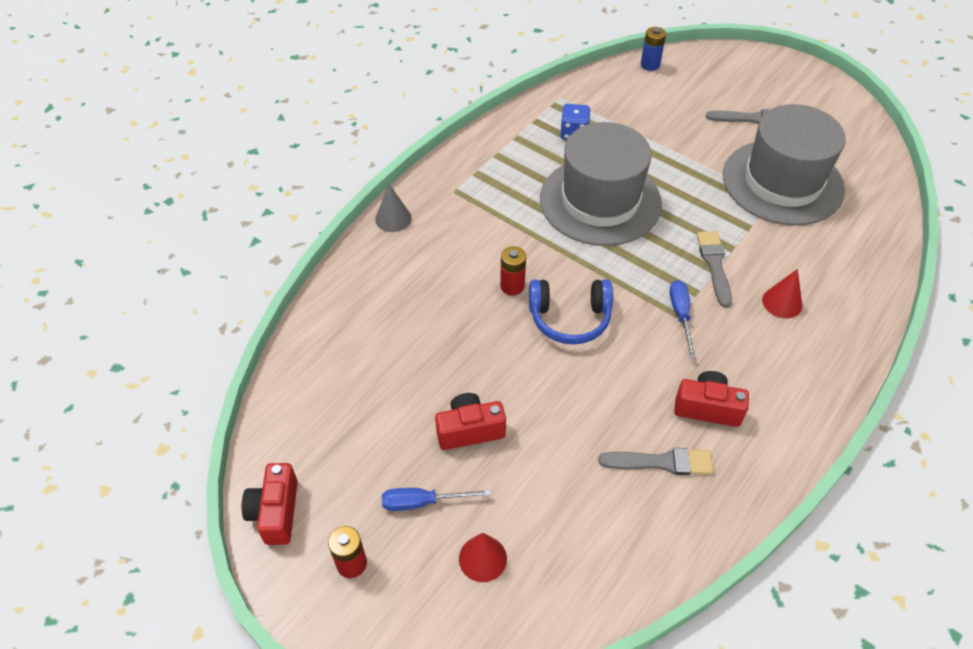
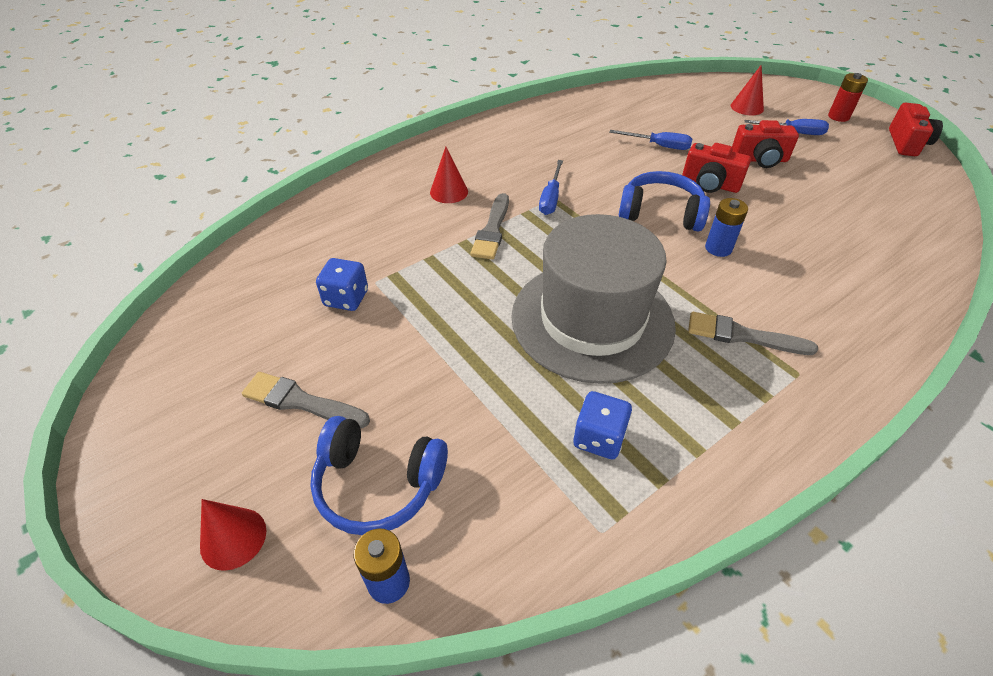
camera: 165 degrees left, 5 degrees down
(393, 218) = (882, 350): grey cone -> none
(512, 286) = (718, 248): red battery -> blue battery
(591, 430) = (658, 146): none -> blue screwdriver
(661, 462) = (610, 125): grey brush -> grey brush (743, 336)
(680, 93) = (378, 484): none -> blue headphones
(707, 408) = (561, 143): red camera -> red camera (710, 184)
(730, 65) = (233, 538): none -> red cone
(782, 182) = (346, 298): grey hat -> blue dice

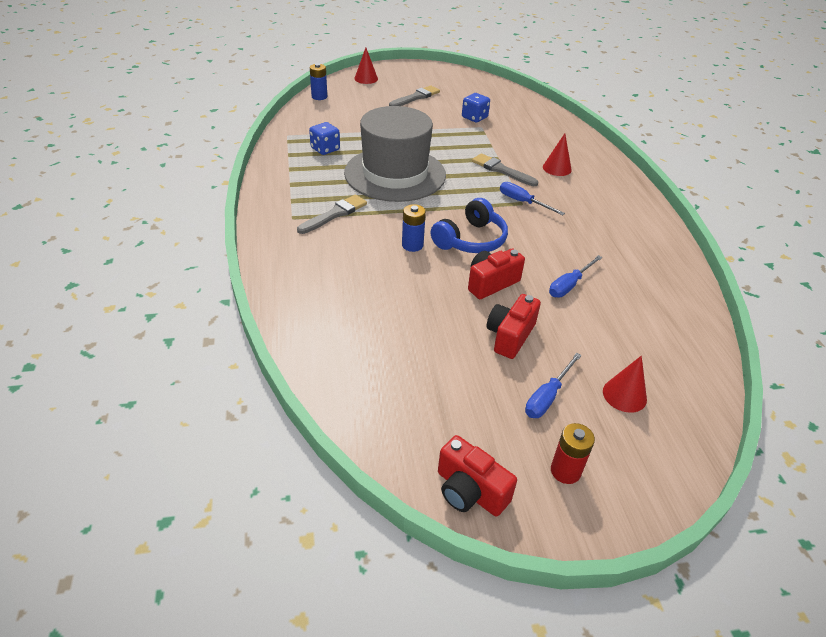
camera: 115 degrees right, 5 degrees down
(378, 484) = (359, 103): blue headphones -> none

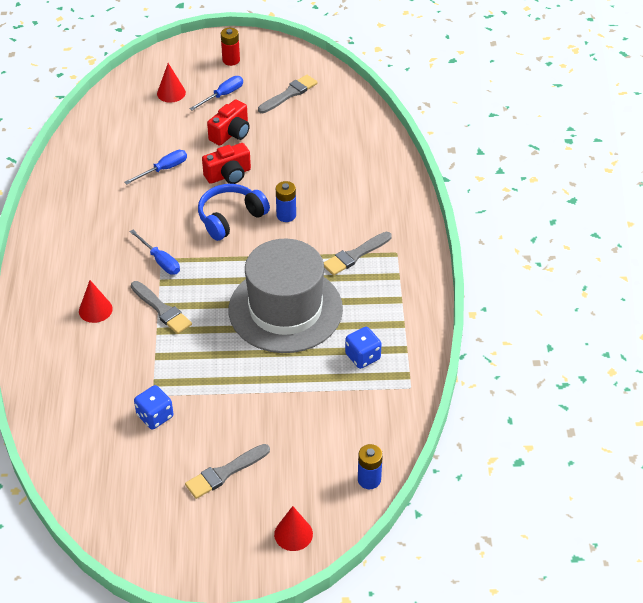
camera: 170 degrees left, 5 degrees up
(448, 407) = (289, 94): none -> grey brush
(470, 491) = (288, 56): red camera -> none

